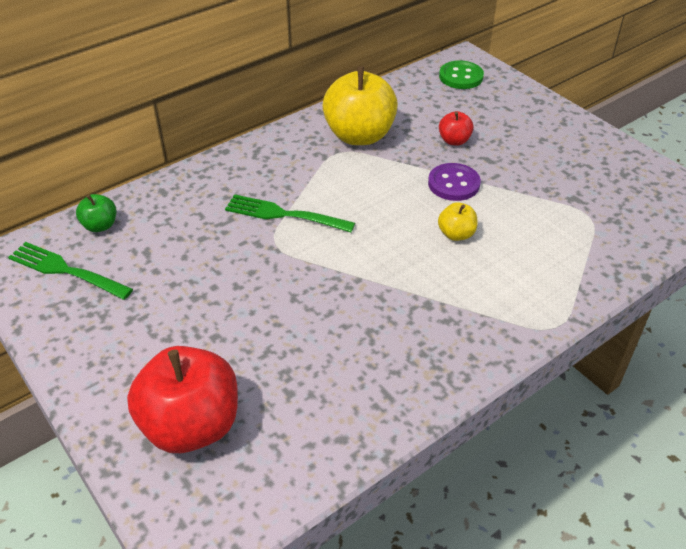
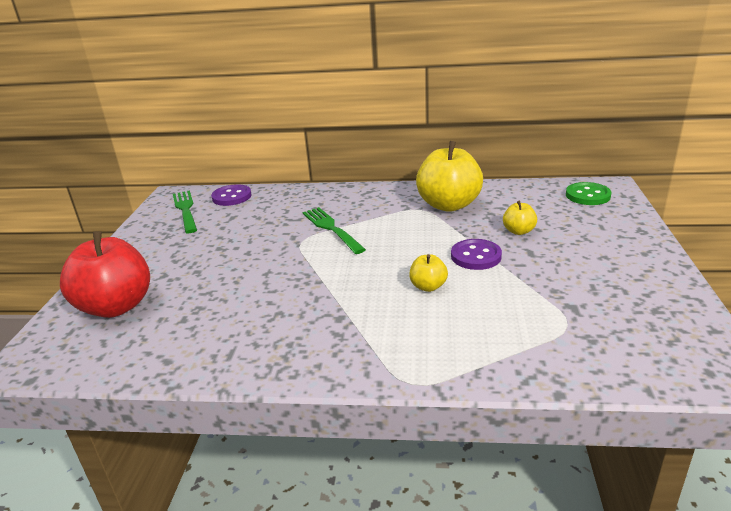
camera: 45 degrees right, 15 degrees down
(100, 226) = (231, 197): green apple -> purple button
(454, 141) = (518, 231): red apple -> yellow apple

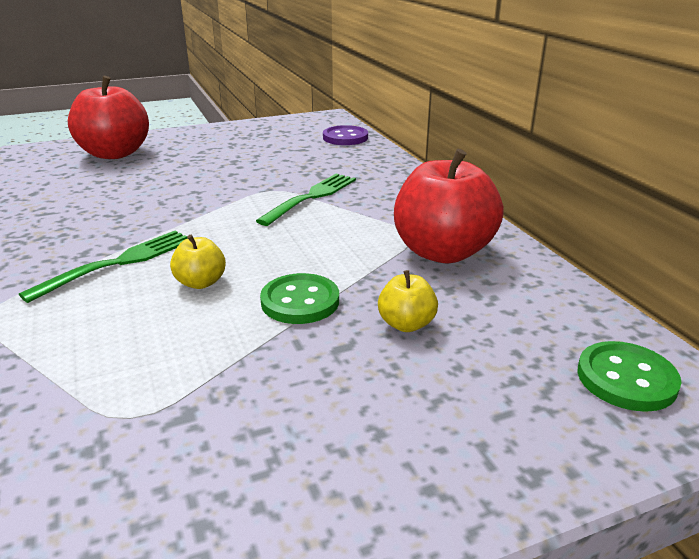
camera: 60 degrees right, 0 degrees up
(186, 210) = (300, 129): green fork -> green fork (118, 263)
(449, 205) = (442, 252): yellow apple -> red apple
(476, 256) = (300, 301): purple button -> green button

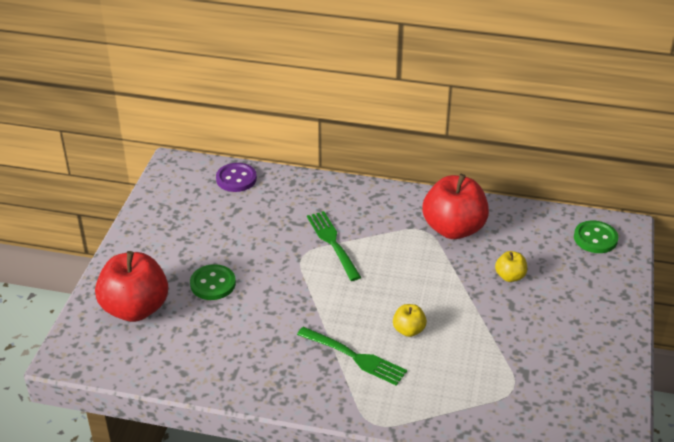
camera: 55 degrees left, 10 degrees up
(118, 263) = (354, 357): green fork -> green fork turned 135 degrees clockwise
(300, 301) = (460, 301): green button -> green button (213, 284)

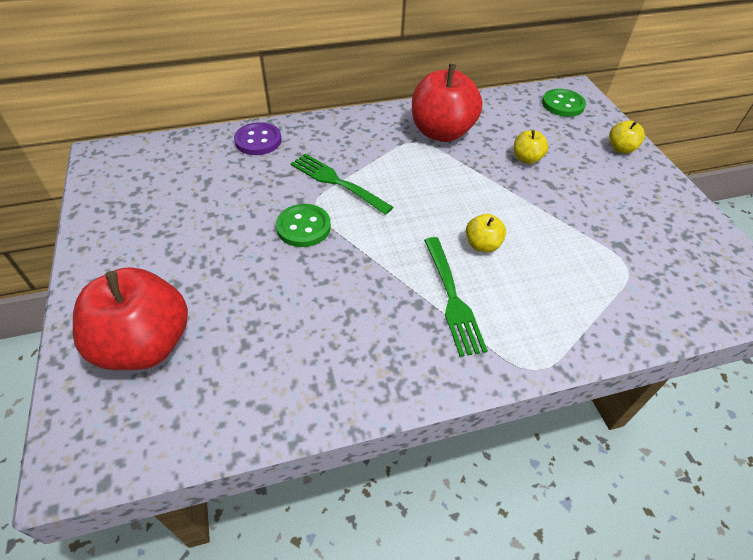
camera: 30 degrees left, 10 degrees up
(213, 284) = (231, 274): green button -> green button (303, 227)
(236, 179) = (186, 149): purple button -> purple button (258, 140)
(354, 357) = (451, 297): green fork -> green fork turned 75 degrees clockwise
(610, 297) = (620, 149): none -> yellow apple

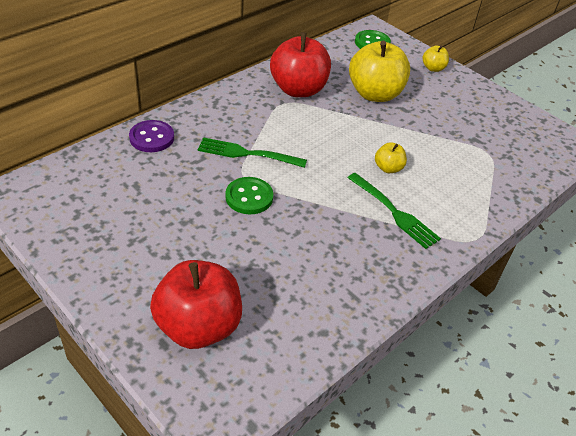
camera: 30 degrees left, 5 degrees down
(526, 159) = (375, 94): yellow apple -> yellow apple, size x2.15

